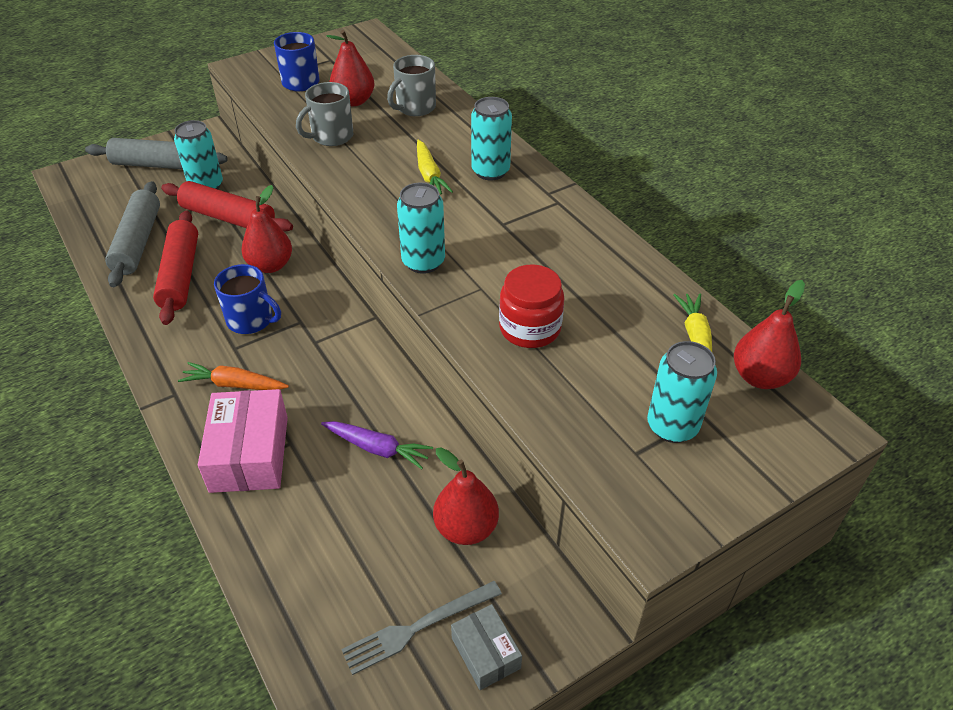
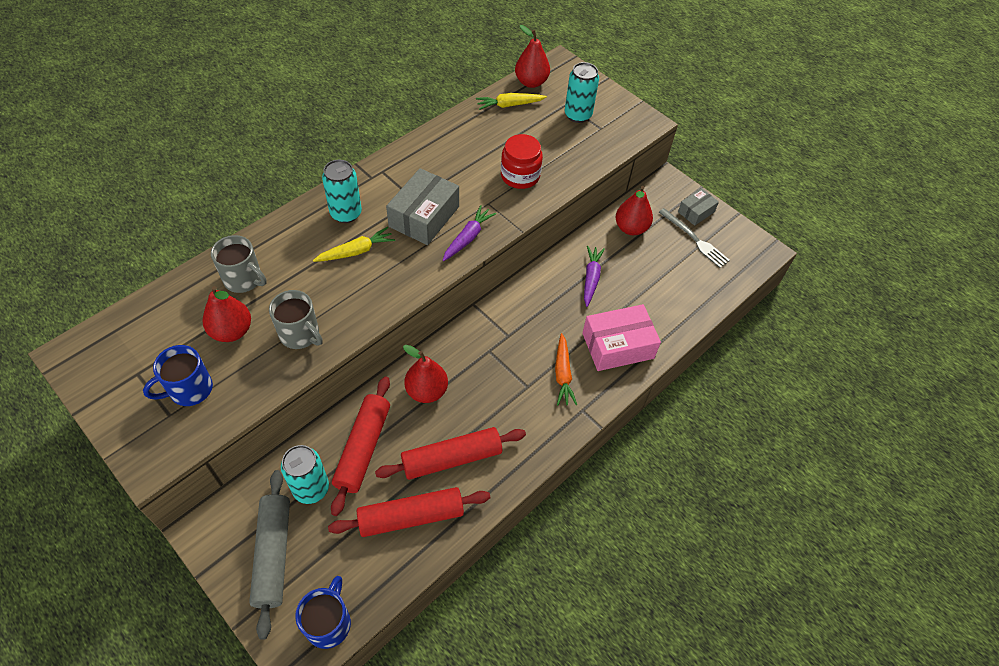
camera: 105 degrees left, 10 degrees up
(138, 242) = (411, 517): grey rolling pin -> red rolling pin
(251, 320) = (495, 384): blue mug -> blue mug (329, 623)
(423, 262) = (468, 237): turquoise can -> purple carrot
(470, 229) = (424, 216): none -> grey box

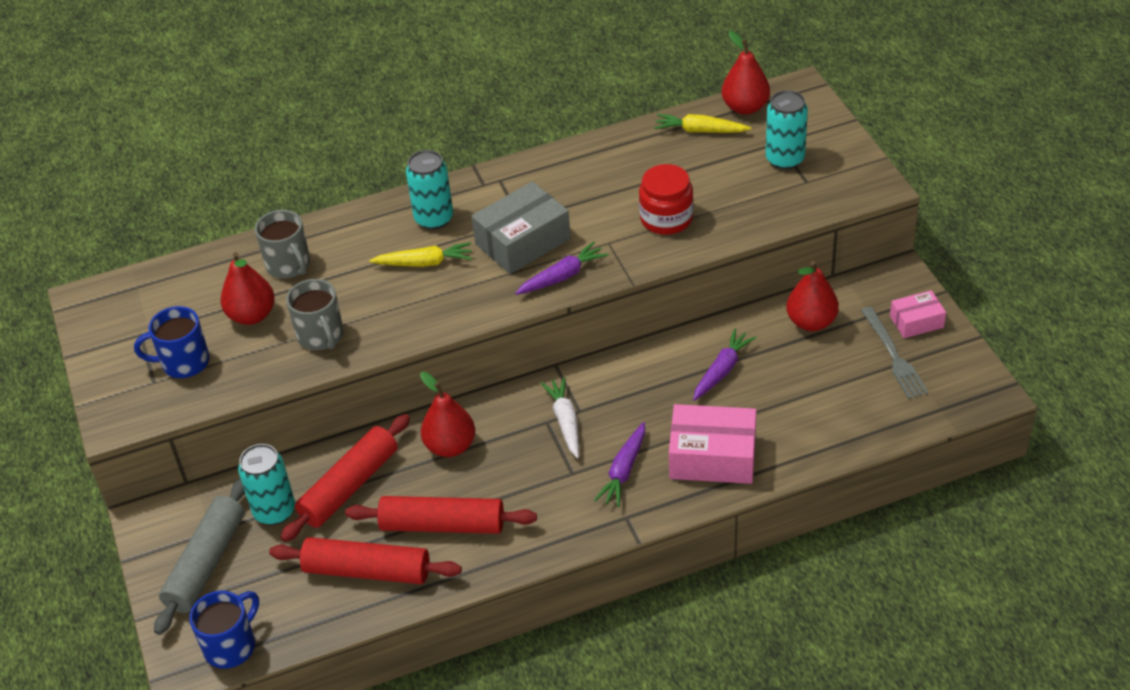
camera: 30 degrees right, 10 degrees down
(502, 347) = (565, 421): none -> white carrot
(563, 374) = (624, 471): orange carrot -> purple carrot
(696, 212) = (916, 322): grey box -> pink box

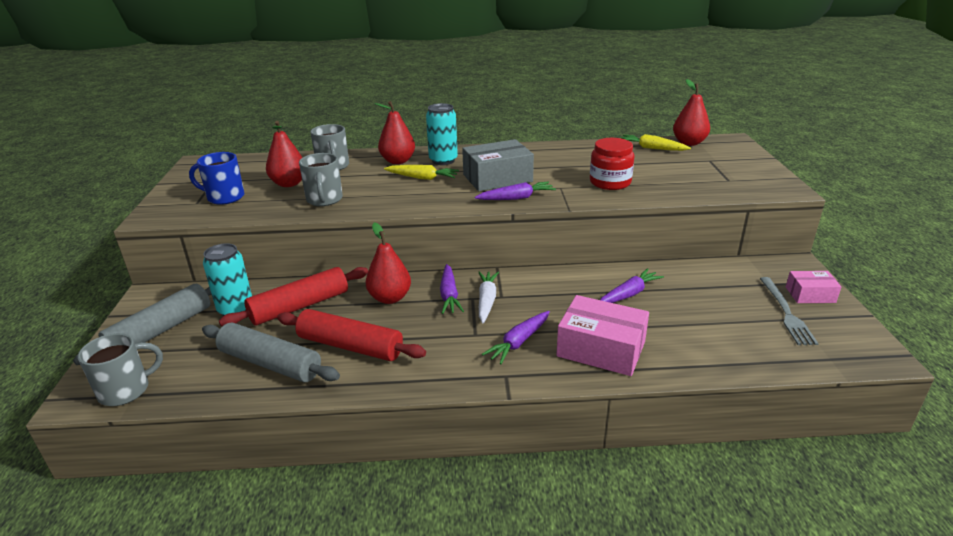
camera: 15 degrees right, 15 degrees down
(231, 646) = (126, 390): blue mug -> grey mug
(367, 571) = (270, 363): red rolling pin -> grey rolling pin
(518, 424) = (449, 295): none -> purple carrot
(785, 159) = (713, 168): turquoise can -> none
(811, 322) = (714, 279): red pear -> red pear (398, 161)

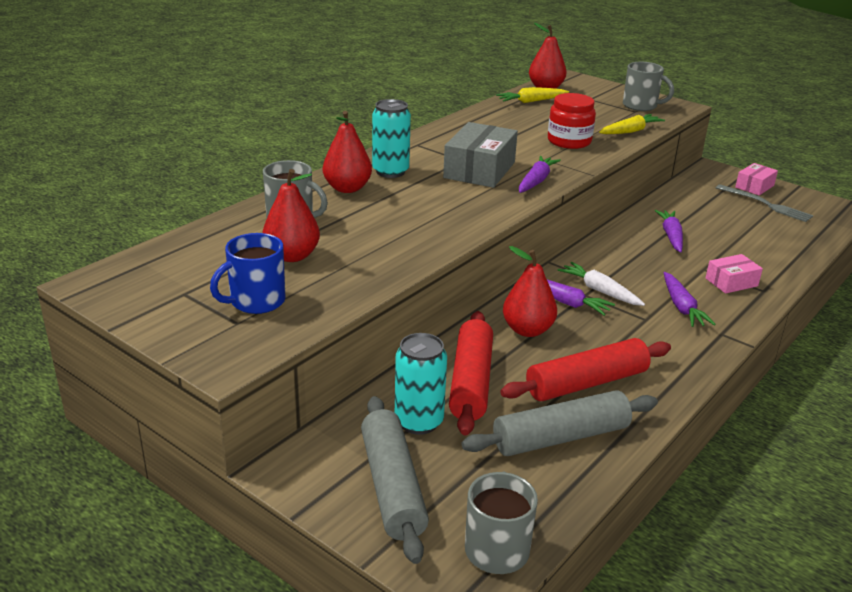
camera: 50 degrees left, 0 degrees up
(324, 200) = (377, 254): grey mug -> grey mug (641, 106)
(422, 178) = (414, 195): yellow carrot -> yellow carrot (630, 131)
(601, 349) = (731, 282): pink box -> pink box, size x0.57

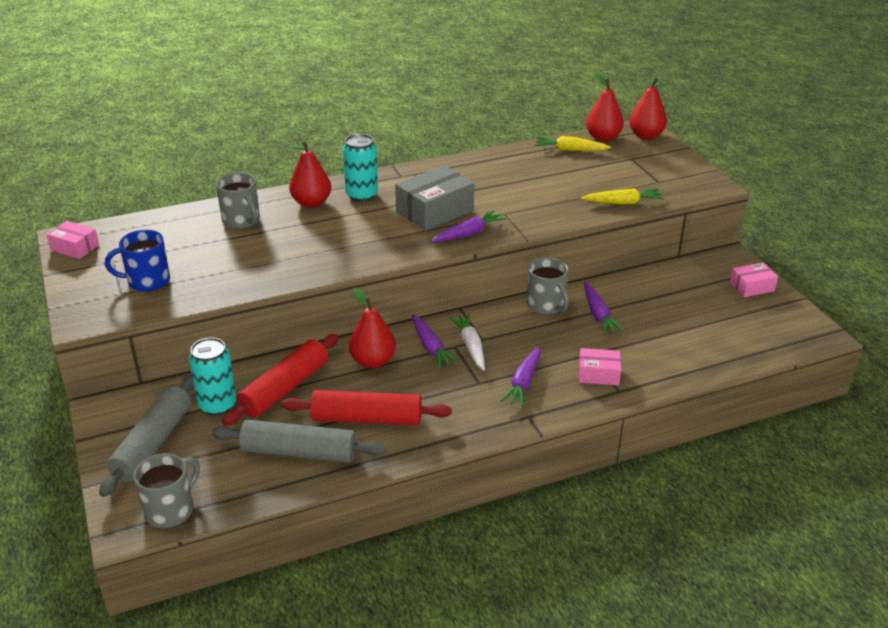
camera: 30 degrees right, 5 degrees up
(116, 291) = (75, 247): none -> pink box
(292, 256) = (208, 251): red pear -> red pear (645, 136)
(569, 141) = (550, 200): red jar -> none
(641, 106) = (672, 177): grey mug -> grey mug (546, 305)
(671, 236) = (598, 315): purple carrot -> purple carrot turned 135 degrees clockwise
(766, 204) = (738, 308): grey fork -> none

